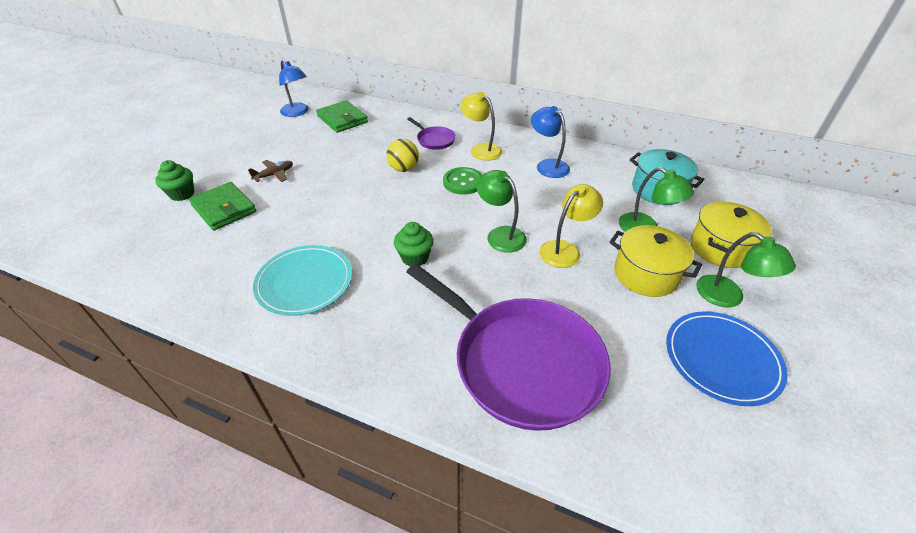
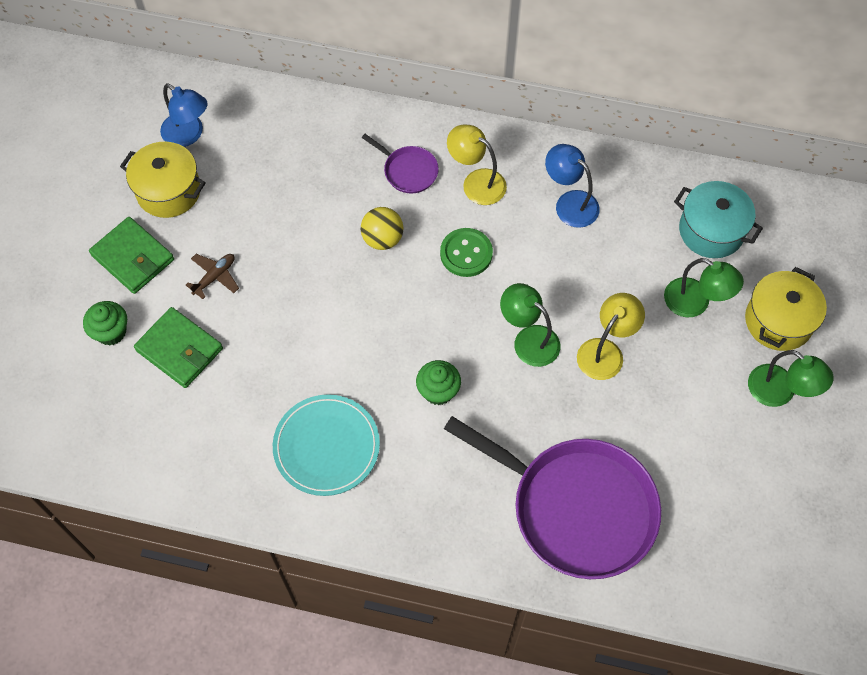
camera: 10 degrees left, 20 degrees up
(342, 119) = (262, 142): green wallet -> green wallet (133, 258)
(646, 274) = (695, 374): yellow pot -> yellow pot (169, 191)
(722, 359) = (766, 471): blue plate -> none

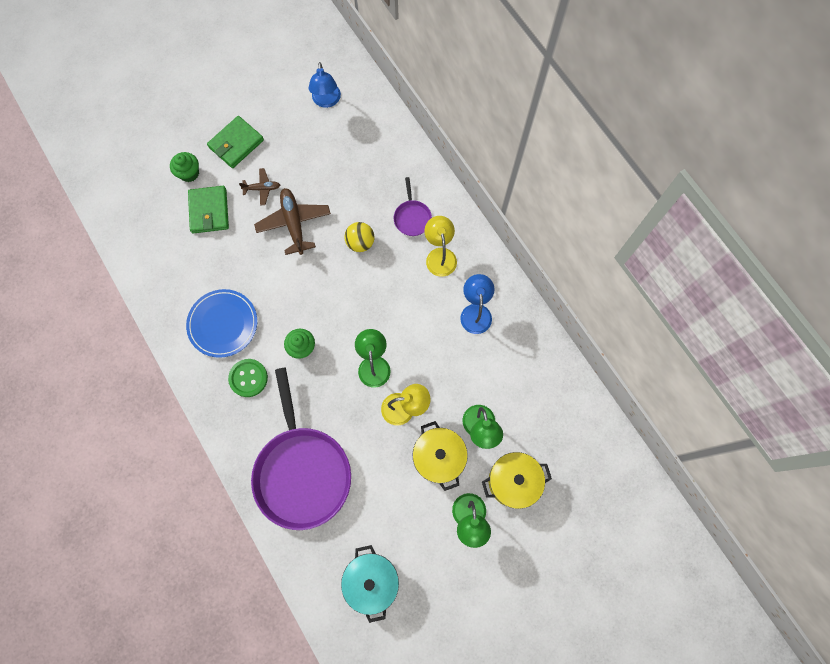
camera: 45 degrees right, 10 degrees up
(133, 258) = (236, 144): green wallet -> green wallet turned 45 degrees clockwise
(169, 191) = (287, 123): yellow pot -> yellow pot (439, 457)
(290, 281) = (294, 223): none -> brown plane
(326, 446) = (223, 324): turquoise plate -> blue plate
(466, 253) = (392, 289): green button -> green button (248, 378)
(711, 231) = (534, 398): turquoise pot -> turquoise pot (371, 581)

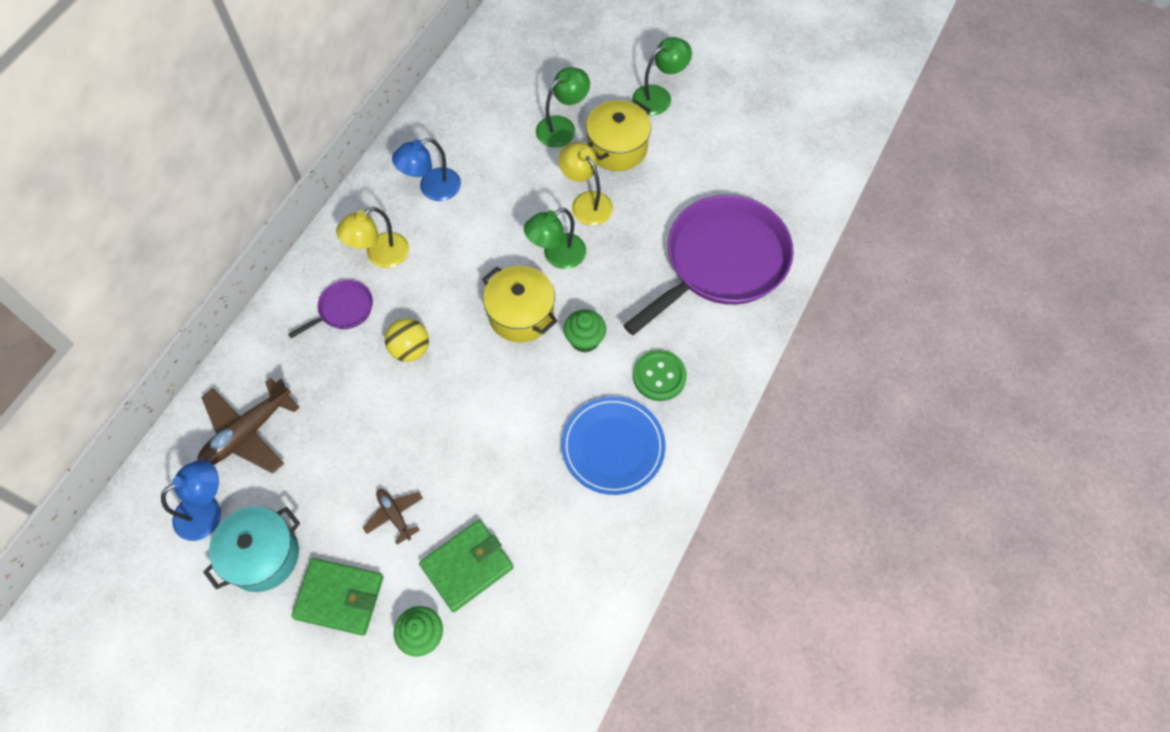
camera: 120 degrees left, 10 degrees down
(294, 223) = (426, 443): brown plane -> brown plane (248, 432)
(371, 581) = (777, 146): turquoise pot -> turquoise pot (263, 556)
(513, 481) = (597, 78): yellow pot -> yellow pot (521, 314)

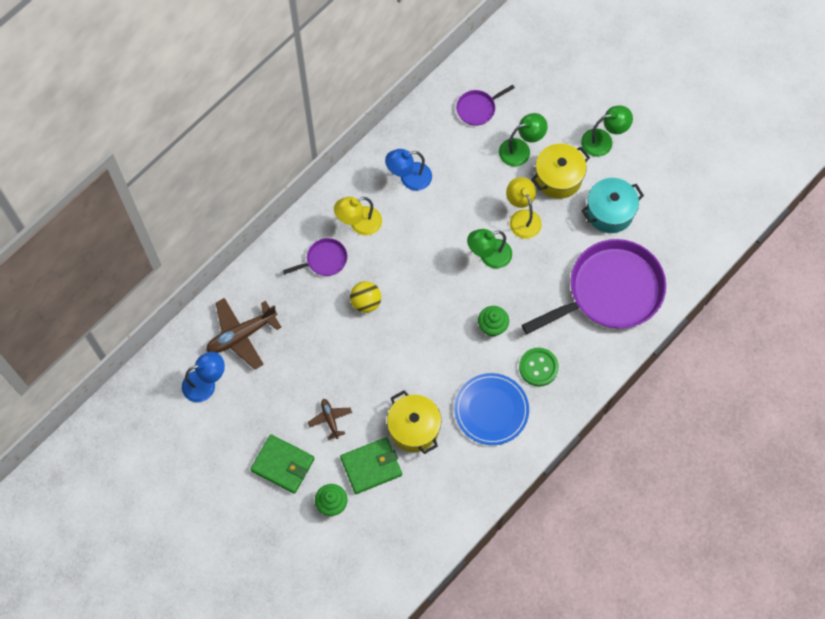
camera: 15 degrees right, 5 degrees up
(263, 556) = (237, 424): turquoise pot -> turquoise pot (609, 212)
(498, 94) = (477, 108): none -> purple pan
(521, 314) = (451, 295): yellow pot -> yellow pot (414, 428)

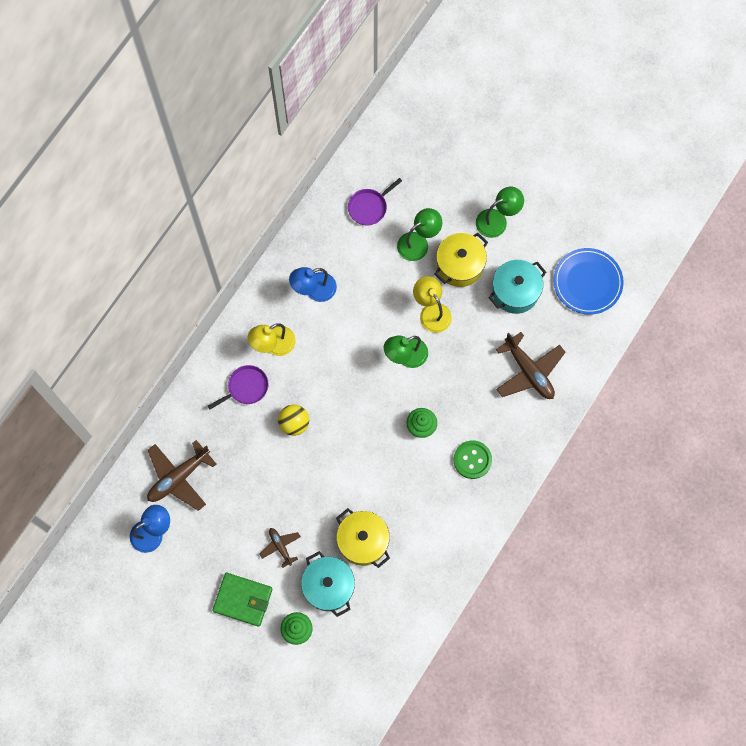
camera: 10 degrees left, 5 degrees up
(371, 466) = (328, 586): green wallet -> turquoise pot
(491, 410) = (434, 510): blue plate -> blue plate (587, 282)
(610, 291) = (529, 371): purple pan -> brown plane

